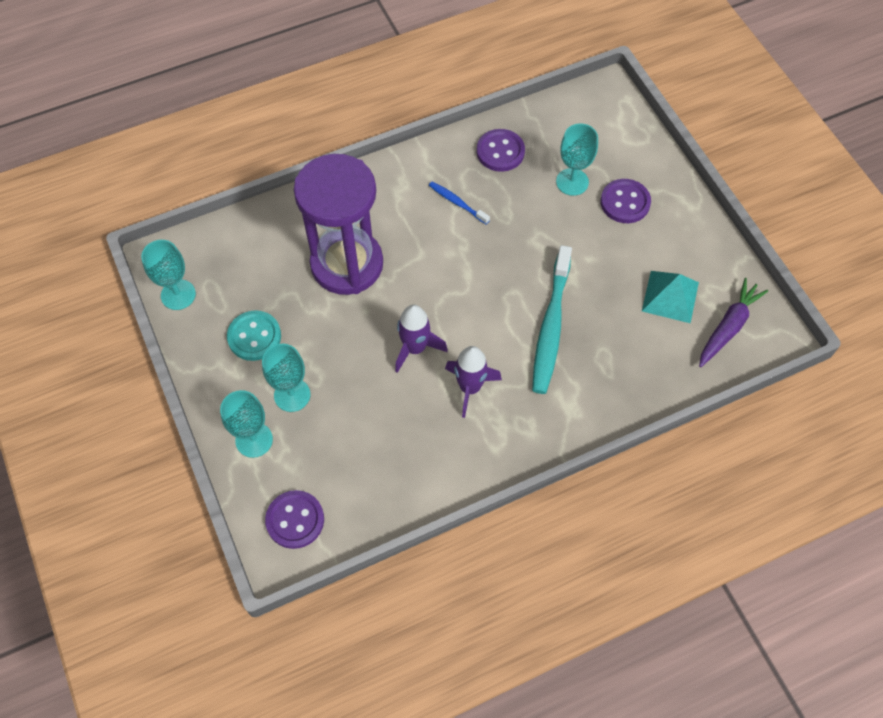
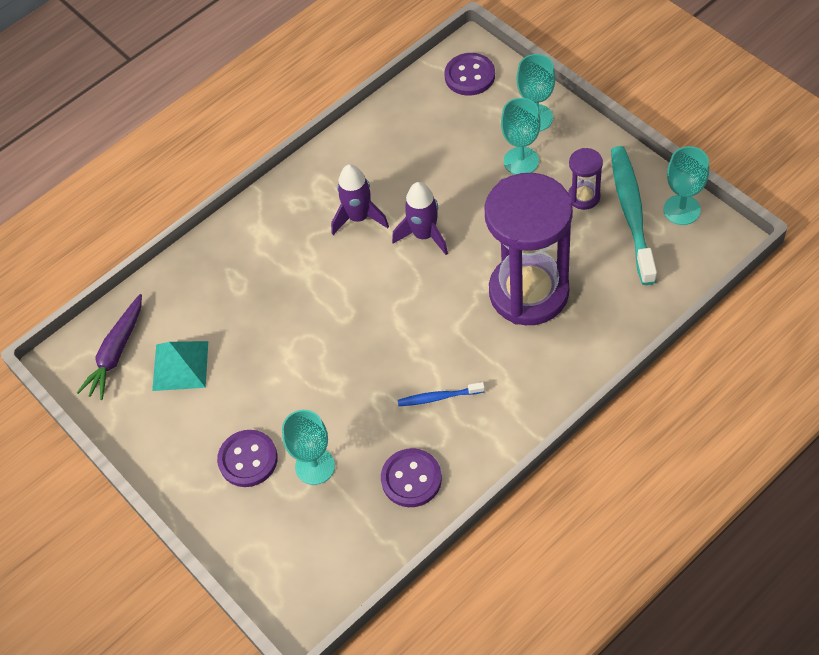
camera: 170 degrees right, 5 degrees down
(254, 337) = (584, 197): turquoise button -> purple hourglass
(457, 203) = (439, 397): blue toothbrush -> blue toothbrush turned 150 degrees clockwise
(551, 326) = (297, 296): turquoise toothbrush -> turquoise toothbrush (631, 213)

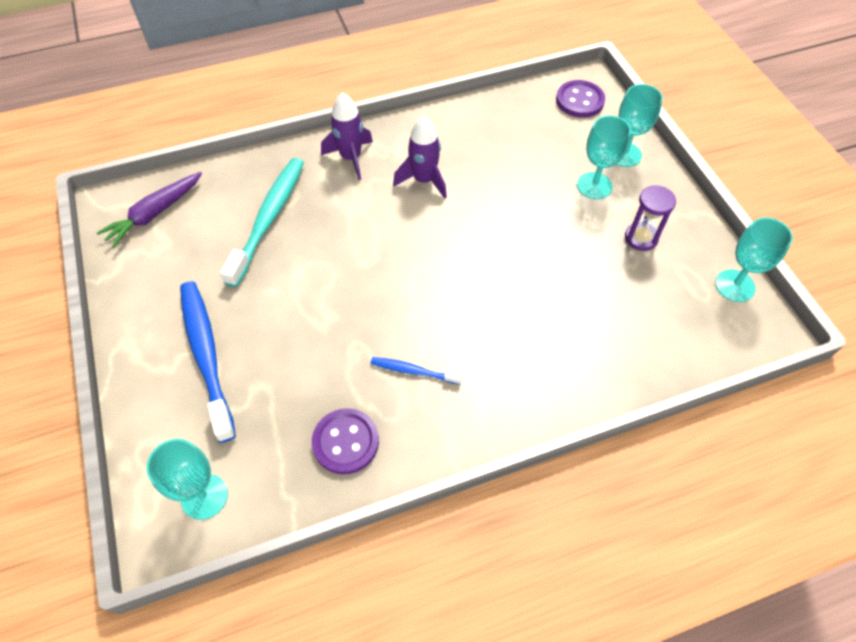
camera: 15 degrees right, 0 degrees up
(180, 365) = (200, 246): turquoise pyramid -> none
(248, 459) = (206, 355): purple button -> blue toothbrush
(315, 466) = (262, 389): turquoise goblet -> turquoise goblet (204, 496)
(424, 235) = (474, 216): purple rocket -> purple rocket (351, 158)
(529, 292) = (548, 305): purple hourglass -> none
(631, 213) = (682, 270): turquoise toothbrush -> turquoise toothbrush (268, 219)

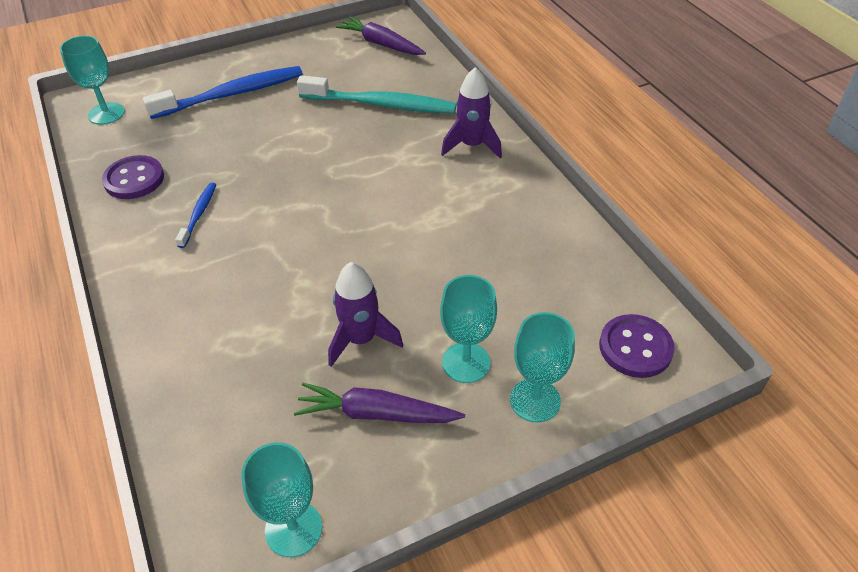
camera: 85 degrees right, 10 degrees down
(424, 180) = (448, 202): purple rocket -> purple rocket (361, 339)
(641, 238) = (376, 413): purple hourglass -> purple carrot

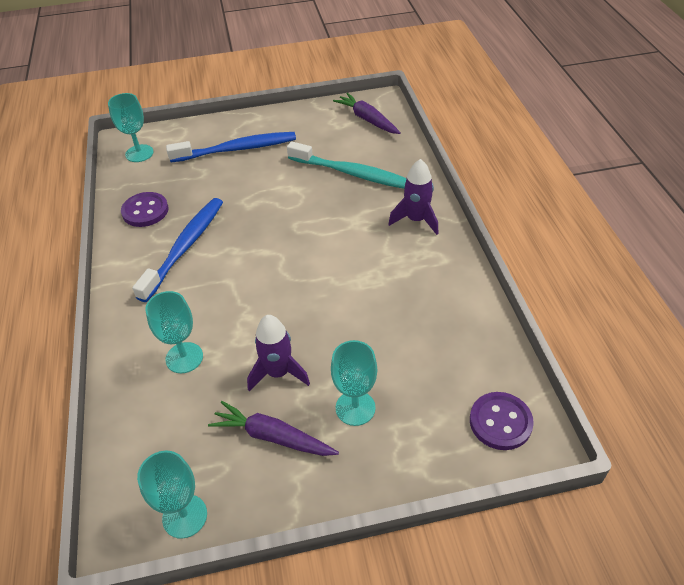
camera: 15 degrees right, 0 degrees up
(199, 214) = (185, 247): blue toothbrush -> blue toothbrush, size x2.03
(535, 400) = (401, 451): turquoise goblet -> turquoise goblet (184, 358)

